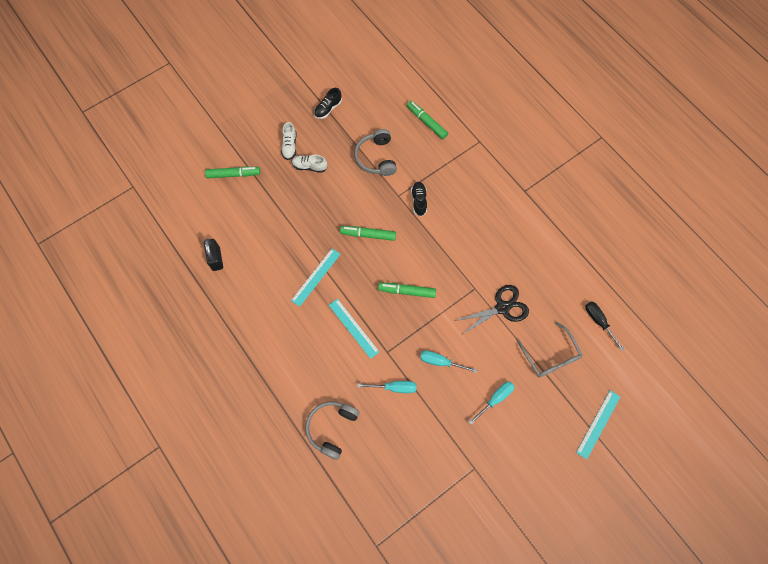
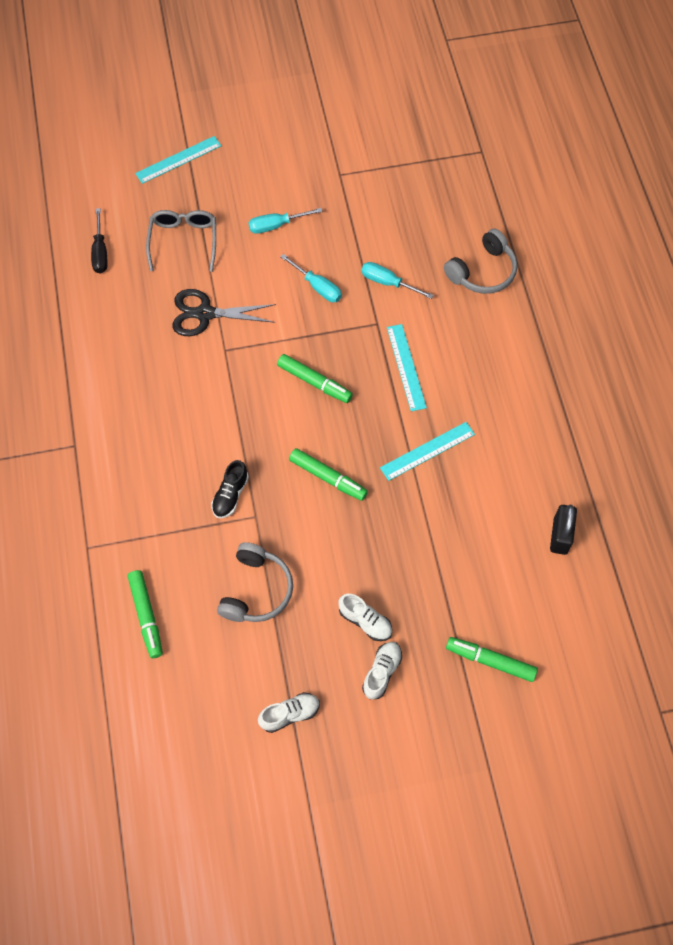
camera: 155 degrees left, 5 degrees down
(328, 108) = (290, 714): black shoe -> white shoe

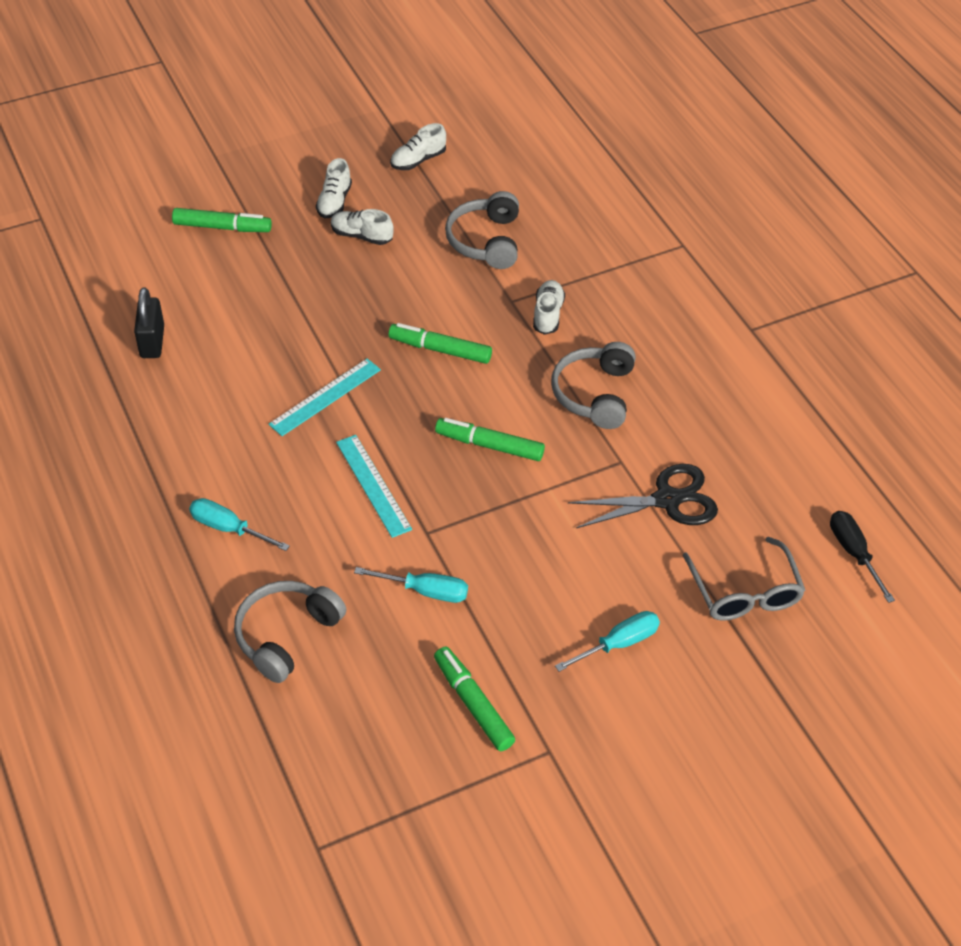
camera: 165 degrees right, 15 degrees down
(146, 616) = (591, 204): green marker -> green marker (473, 703)
(178, 160) = (818, 721): turquoise ruler -> none
(222, 410) = (594, 394): none -> grey headphones
(230, 495) = (548, 314): black shoe -> white shoe
(317, 286) = (526, 565): turquoise screwdriver -> turquoise screwdriver (229, 528)

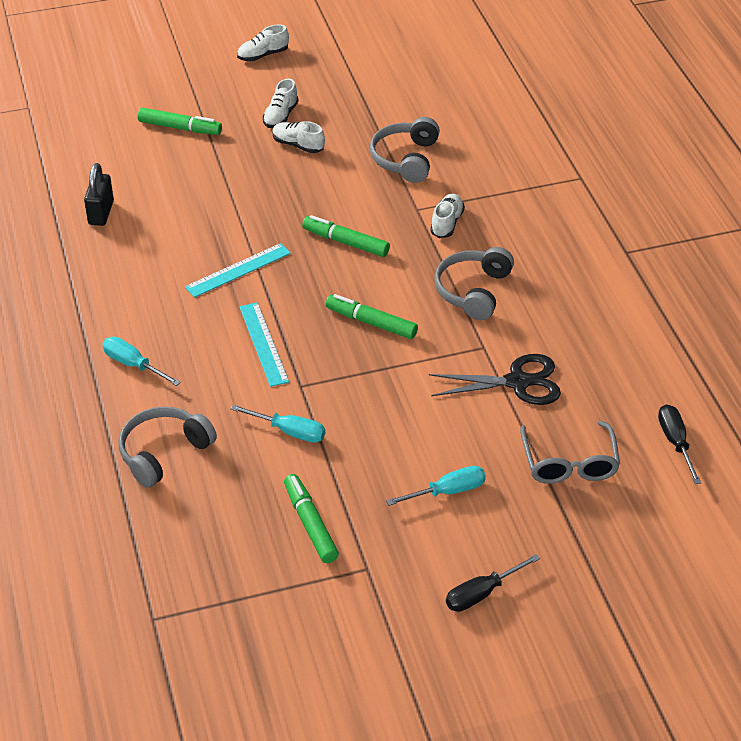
camera: 10 degrees right, 5 degrees down
(418, 160) = (361, 89): white shoe -> white shoe (263, 55)
(683, 765) = (482, 593): none -> black screwdriver

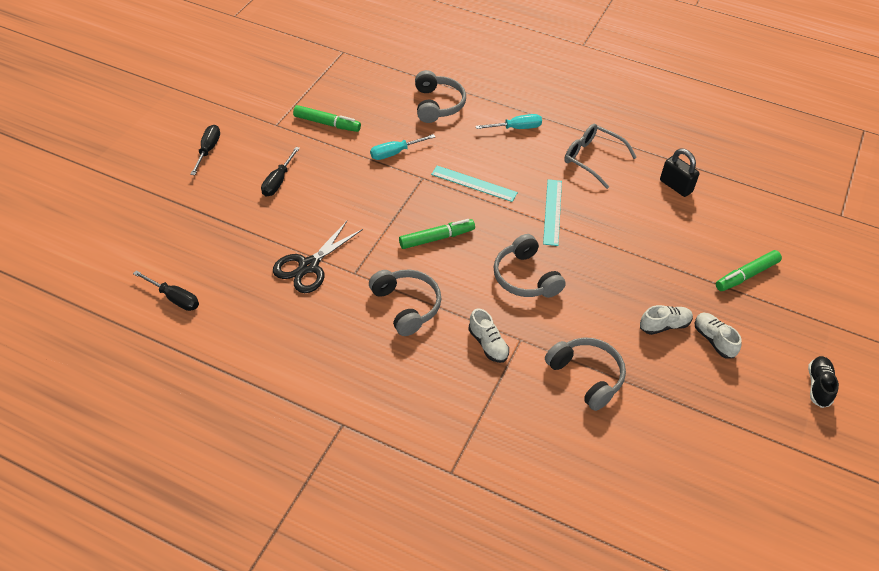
camera: 130 degrees right, 5 degrees up
(263, 55) = (818, 386): white shoe -> black shoe
(345, 242) = (525, 277): green marker -> grey headphones
(447, 491) = (278, 181): turquoise screwdriver -> black screwdriver
(569, 463) = (227, 240): grey glasses -> grey glasses (592, 159)

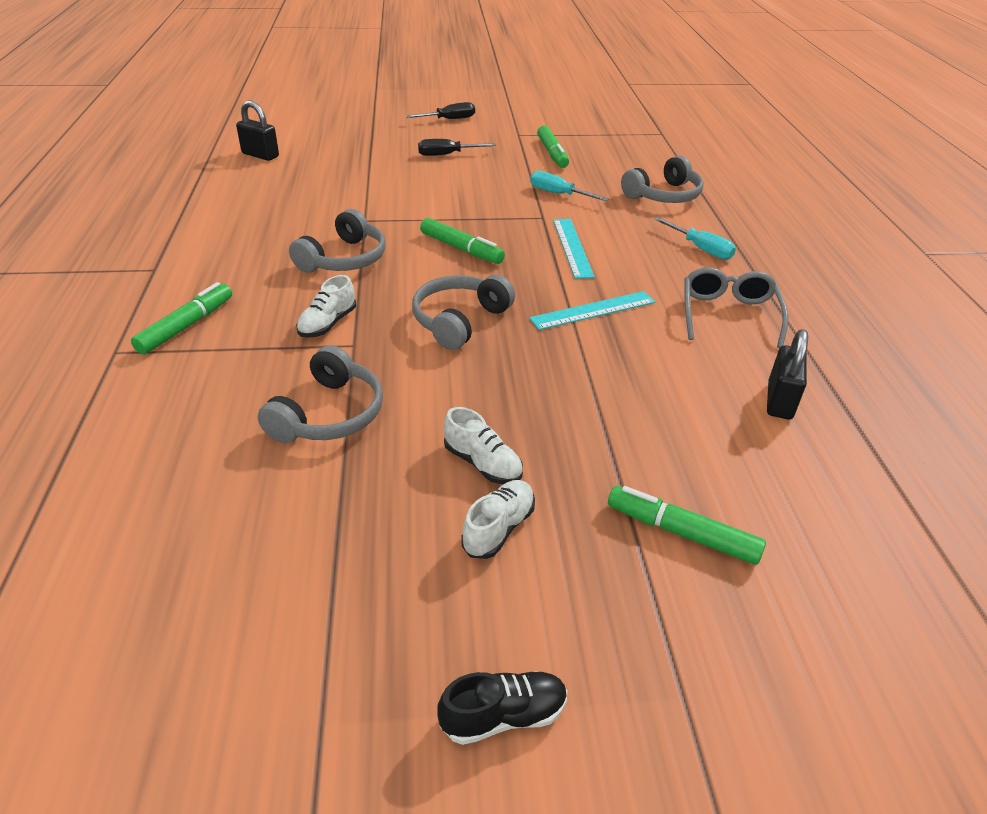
camera: 60 degrees right, 10 degrees down
(174, 298) = (260, 155): black screwdriver -> black padlock
(309, 266) = (352, 197): black scissors -> none
(442, 423) = (186, 326): none -> green marker

